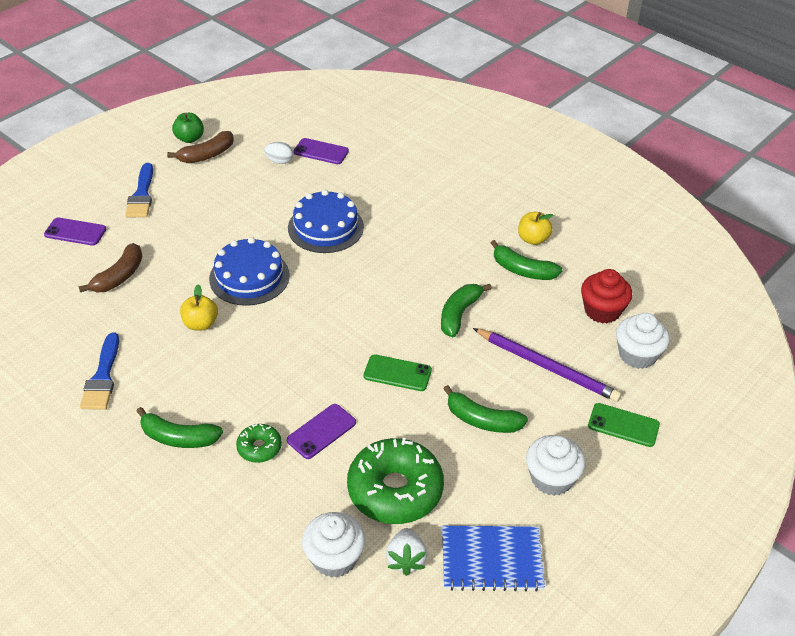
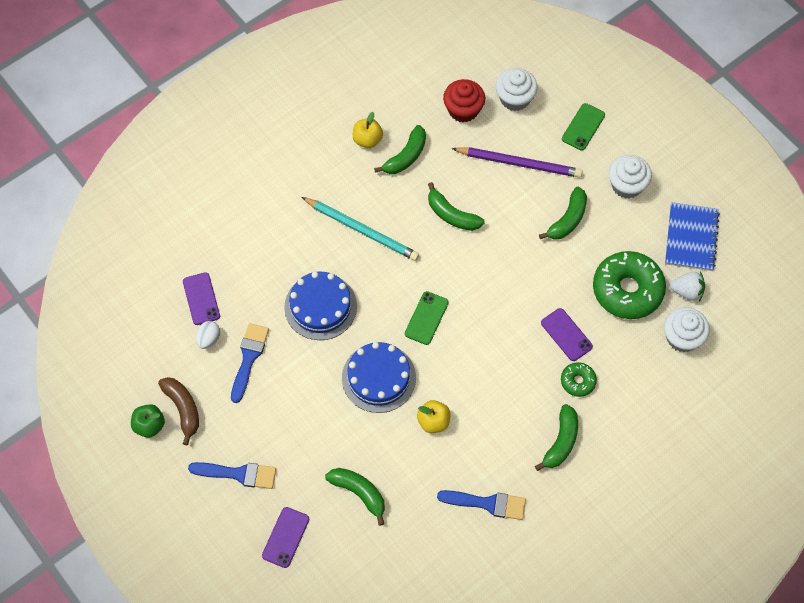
camera: 80 degrees left, 20 degrees up
(119, 276) = (359, 493): brown banana -> green banana
(262, 187) = (249, 358): none -> blue brush
(321, 152) = (201, 299): purple phone -> purple phone turned 45 degrees counterclockwise
(397, 373) = (512, 271): green phone -> green phone (426, 318)
(421, 247) = (362, 230): none -> turquoise pencil
(547, 367) = (519, 163): purple pencil -> purple pencil turned 60 degrees clockwise

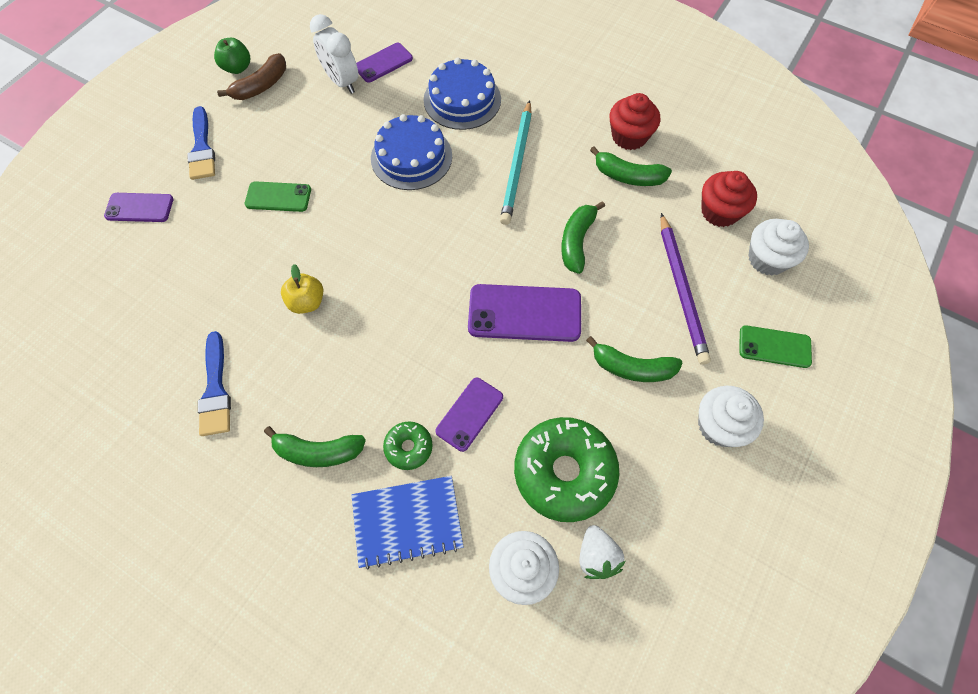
camera: 70 degrees right, 0 degrees up
(209, 339) = (342, 82): white egg -> white clock
(249, 358) = (332, 118): blue brush -> none
(359, 493) = (202, 257): green banana -> none
(367, 140) = (629, 136): yellow apple -> red cupcake
(378, 378) = (345, 233): blue cake -> blue cake (462, 99)
(426, 318) = (434, 256): green phone -> green phone (278, 197)
(500, 272) = (524, 313): none -> purple phone
(691, 238) = (683, 538): blue notebook -> blue notebook (407, 521)

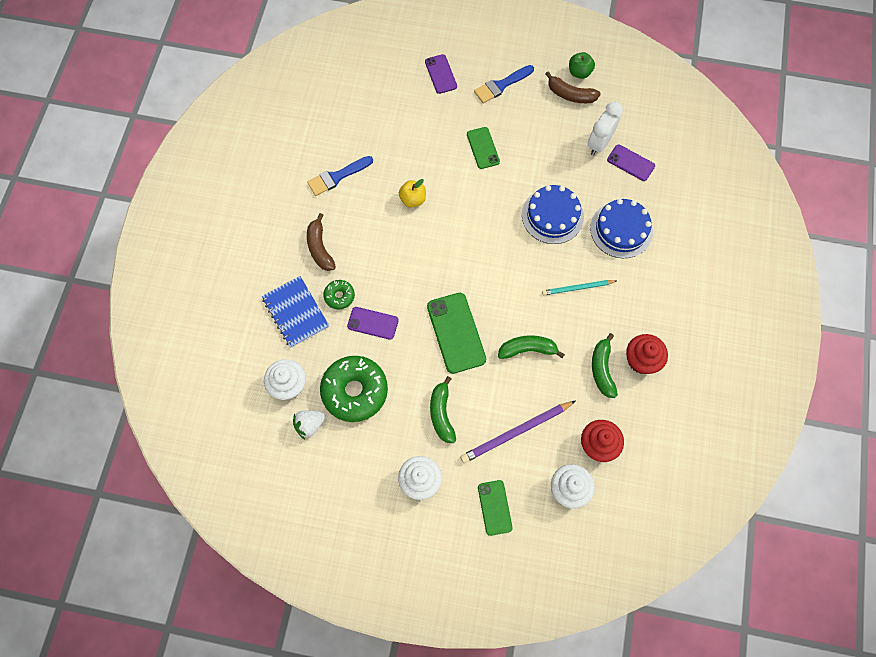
camera: 70 degrees right, 5 degrees up
(318, 451) = (320, 248): green banana -> brown banana
(517, 165) = (577, 288): turquoise pencil -> turquoise pencil, size x0.63
(524, 313) = (456, 333): purple phone -> green phone

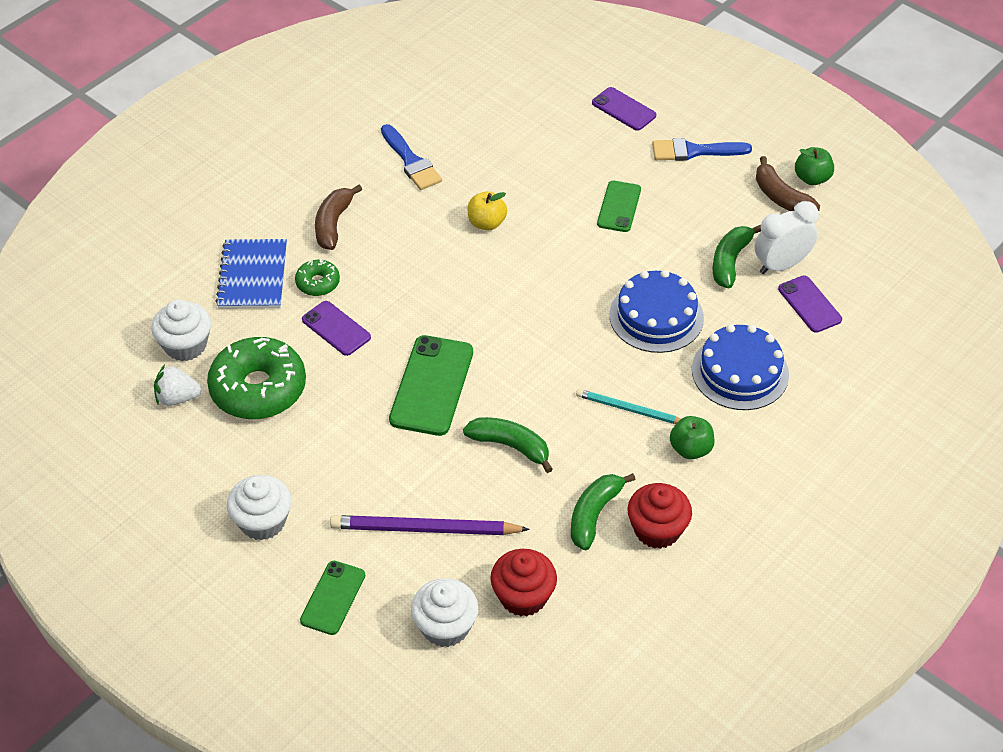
camera: 30 degrees right, 20 degrees down
(337, 177) = (411, 161): blue brush -> blue brush turned 120 degrees counterclockwise
(441, 74) = (624, 109): purple phone -> purple phone turned 60 degrees counterclockwise
(441, 413) = (346, 463): green banana -> green banana (730, 261)
(626, 296) = (690, 449): none -> green apple

